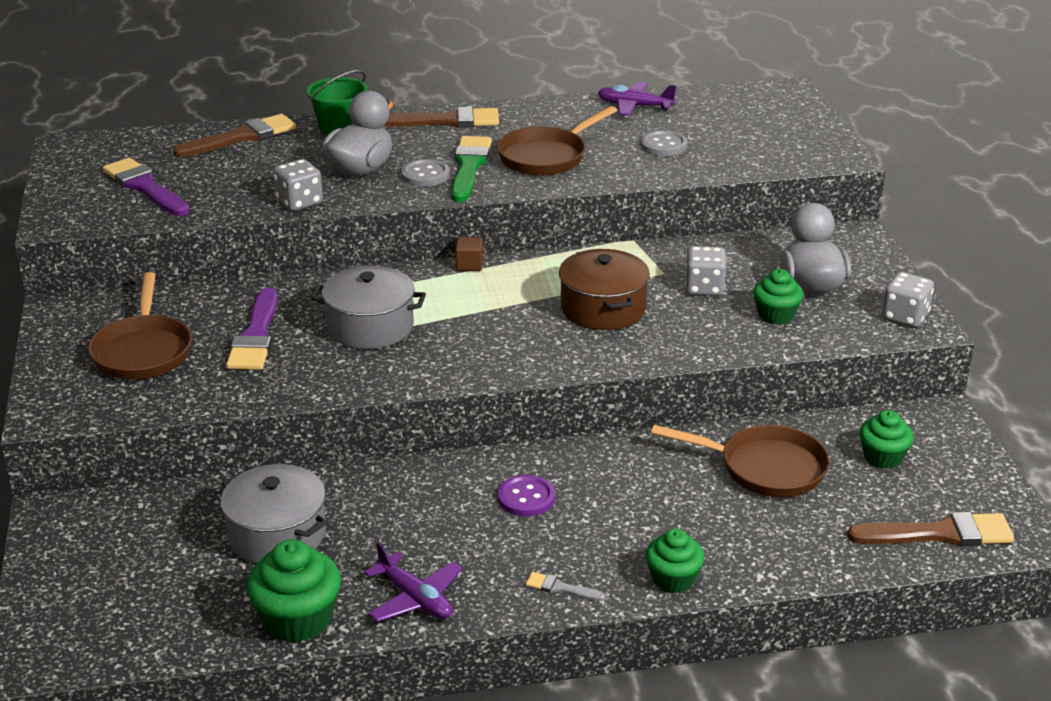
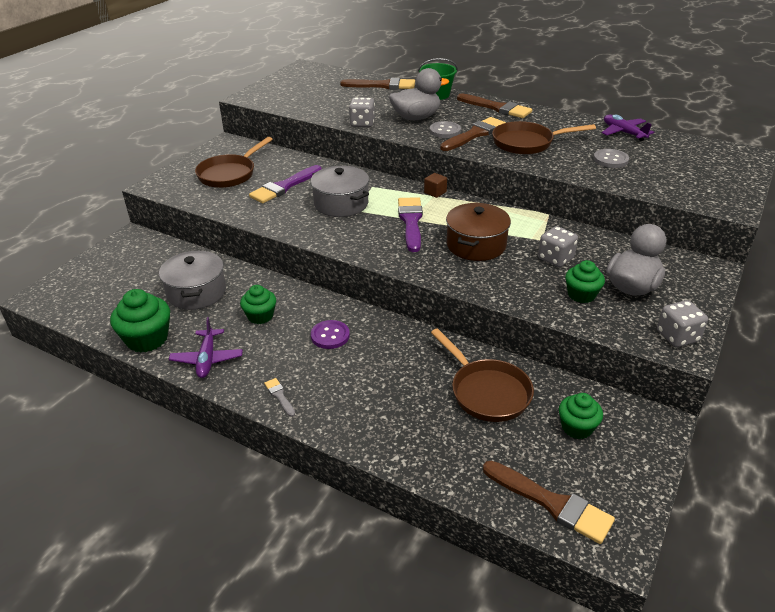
camera: 40 degrees right, 5 degrees up
(145, 187) = (306, 94): purple brush -> purple brush (411, 221)
(469, 166) = (475, 134): green brush -> brown brush
(673, 579) = (343, 428): green cupcake -> green cupcake (260, 316)

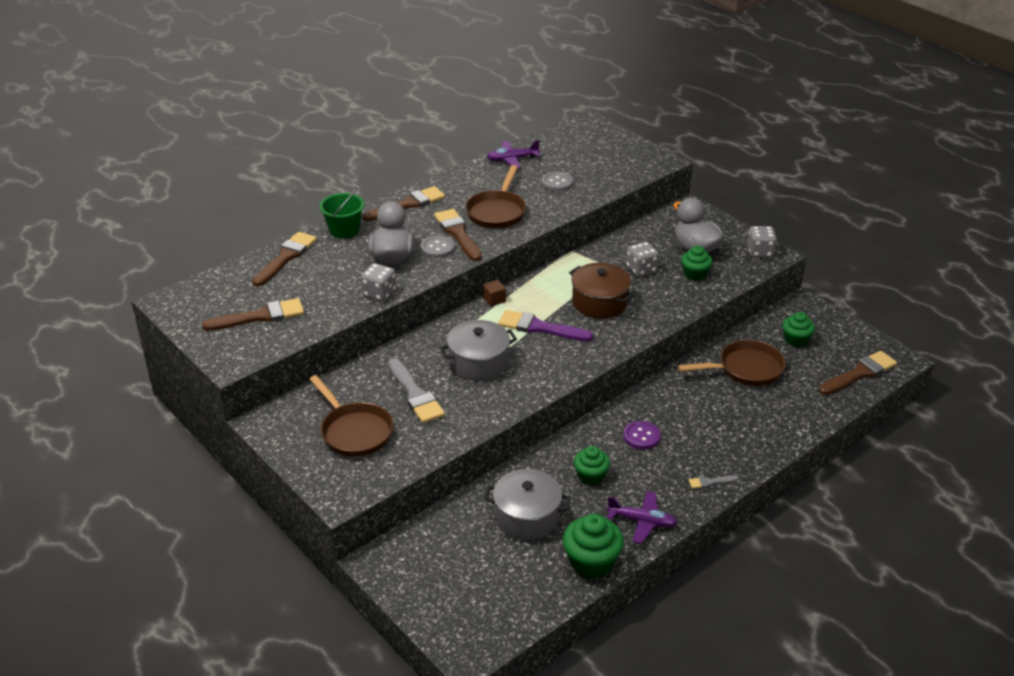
camera: 70 degrees left, 0 degrees up
(284, 187) = (415, 394): purple brush -> grey brush
(305, 94) = (260, 316): none -> brown brush

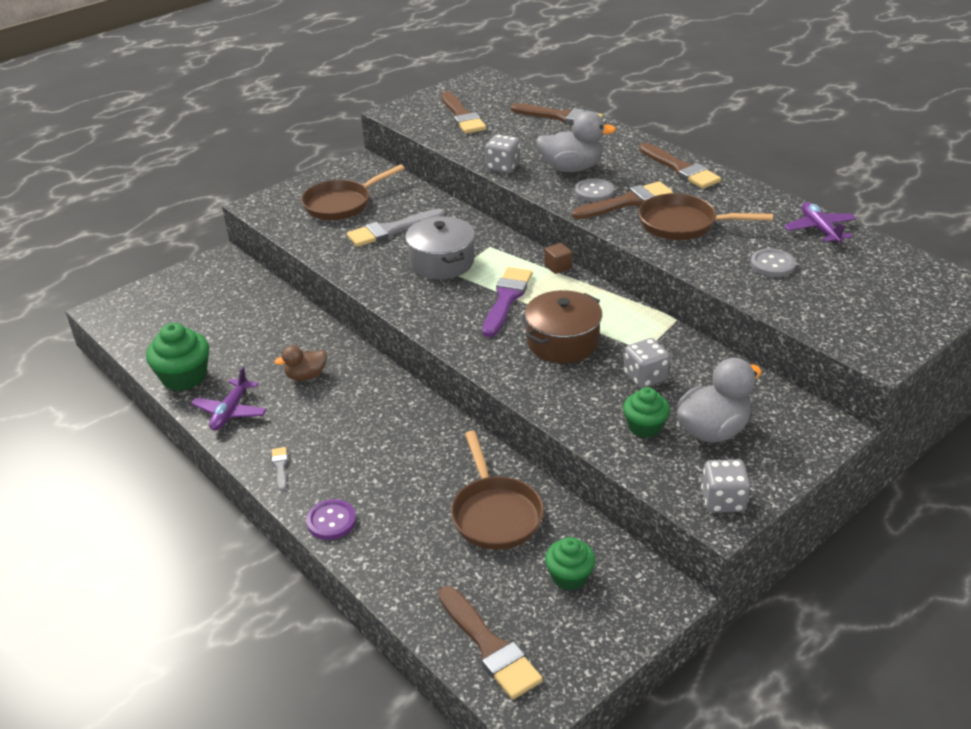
camera: 90 degrees right, 0 degrees up
(344, 230) = (618, 139): green bucket -> none
(527, 517) = (256, 336): grey pot -> none
(591, 476) = (306, 376): green cupcake -> brown duck
(641, 436) = (365, 414): purple button -> purple button (331, 521)

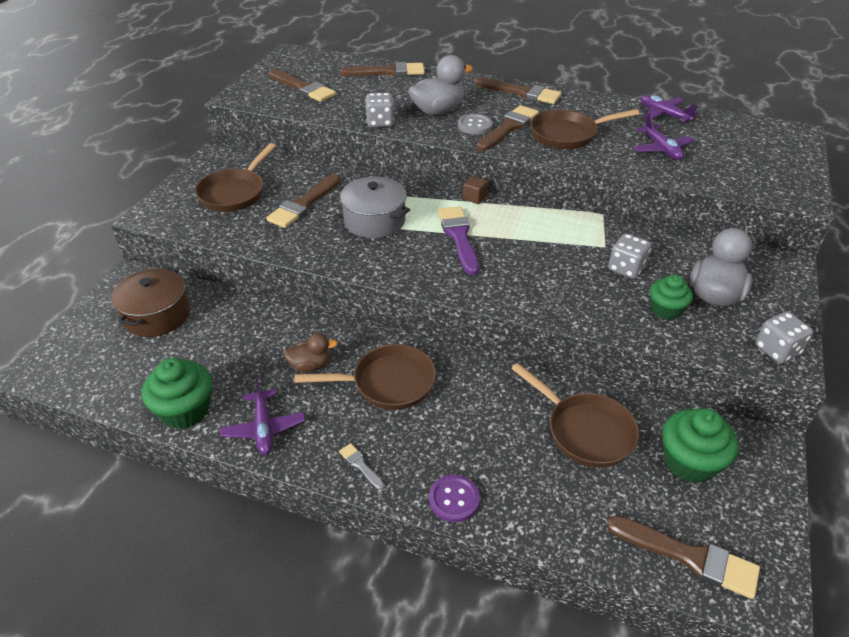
camera: 30 degrees left, 5 degrees up
(306, 376) = (310, 365): brown duck -> brown duck turned 135 degrees counterclockwise
(357, 412) = (388, 383): none -> brown pan
(392, 230) = (303, 204): grey brush -> brown brush
(562, 342) = (537, 259): brown pot -> brown pot (157, 315)
(569, 576) = (689, 462): green cupcake -> green cupcake, size x1.54
(772, 264) = (661, 149): grey button -> purple plane

